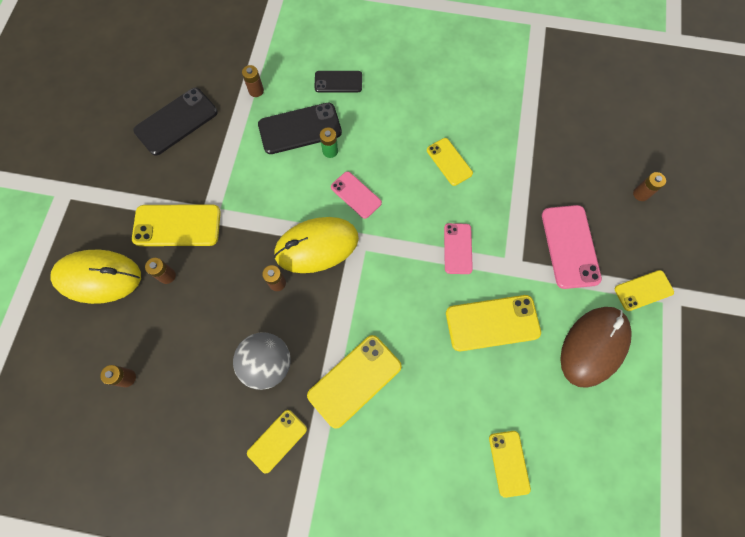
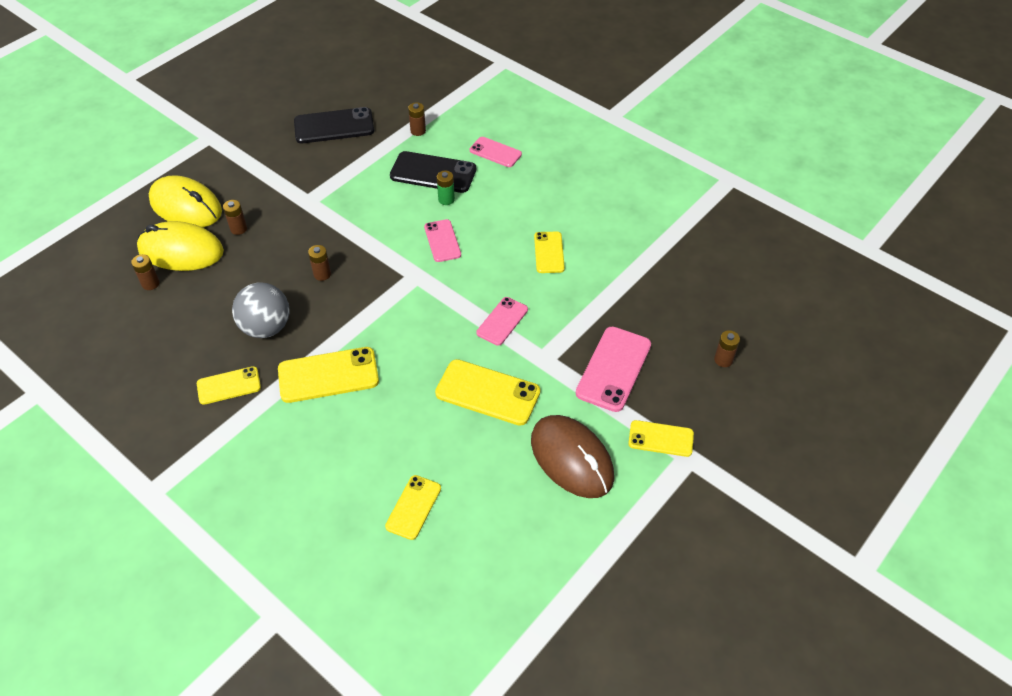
camera: 30 degrees right, 20 degrees down
(177, 225) = (275, 198): yellow phone -> none
(316, 246) = (377, 263): yellow mouse -> yellow mouse (181, 250)
(338, 82) = (495, 152): black phone -> pink phone
(594, 346) = (571, 458): brown mouse -> brown mouse turned 75 degrees clockwise

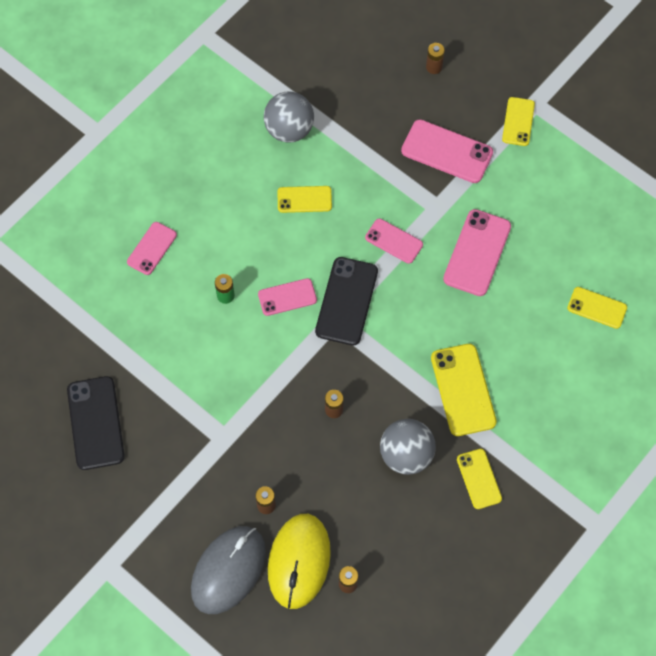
camera: 90 degrees left, 15 degrees up
(186, 206) = (228, 570): yellow mouse -> grey mouse
(418, 131) = (110, 330): brown battery -> none
(433, 173) = (182, 310): black phone -> black phone (347, 301)
(487, 393) = (477, 253): yellow phone -> pink phone
(571, 458) = (542, 188): brown mouse -> none
(628, 241) = (289, 130): none -> grey ball

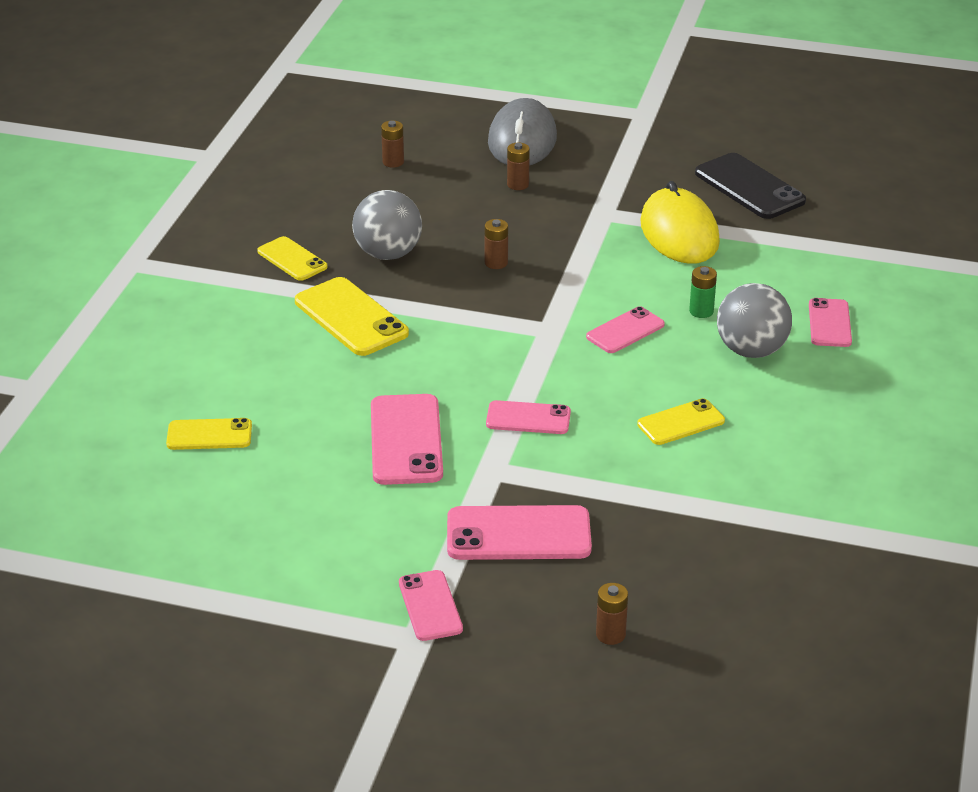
camera: 155 degrees right, 30 degrees down
(289, 130) = (766, 487): grey ball -> grey ball (751, 350)
(299, 561) = (454, 162): yellow mouse -> yellow mouse (679, 233)
(347, 301) = (548, 348): black phone -> none
(518, 121) = (430, 606): yellow phone -> pink phone

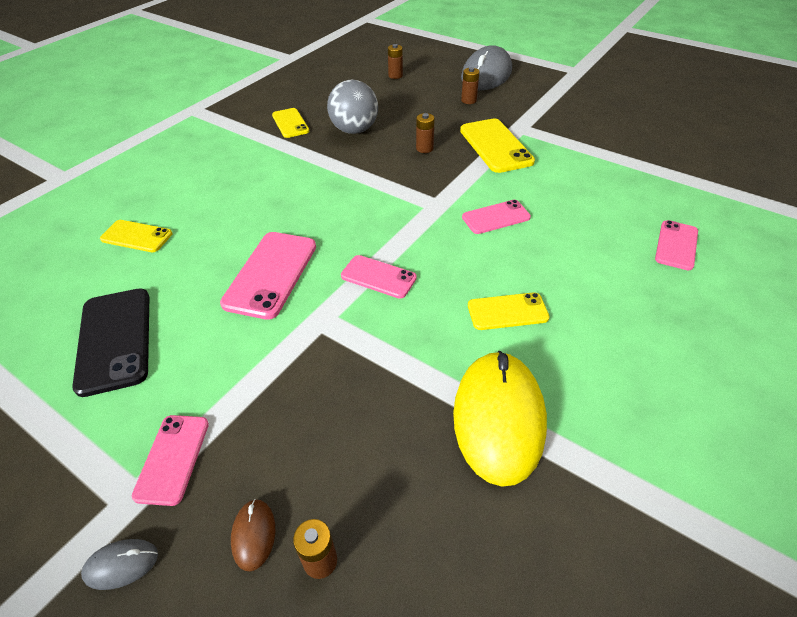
camera: 20 degrees right, 10 degrees up
(351, 318) = (299, 168): yellow phone -> yellow phone (495, 146)
(445, 677) = (121, 564): none -> grey mouse
(518, 534) = (303, 395): pink phone -> none
(544, 634) = (253, 535): none -> brown mouse
(679, 233) = (571, 150): yellow mouse -> yellow mouse (498, 418)
(701, 311) = (565, 213): green battery -> none
(749, 187) = (638, 127): black phone -> black phone (114, 340)
(751, 350) = (597, 256): grey ball -> none

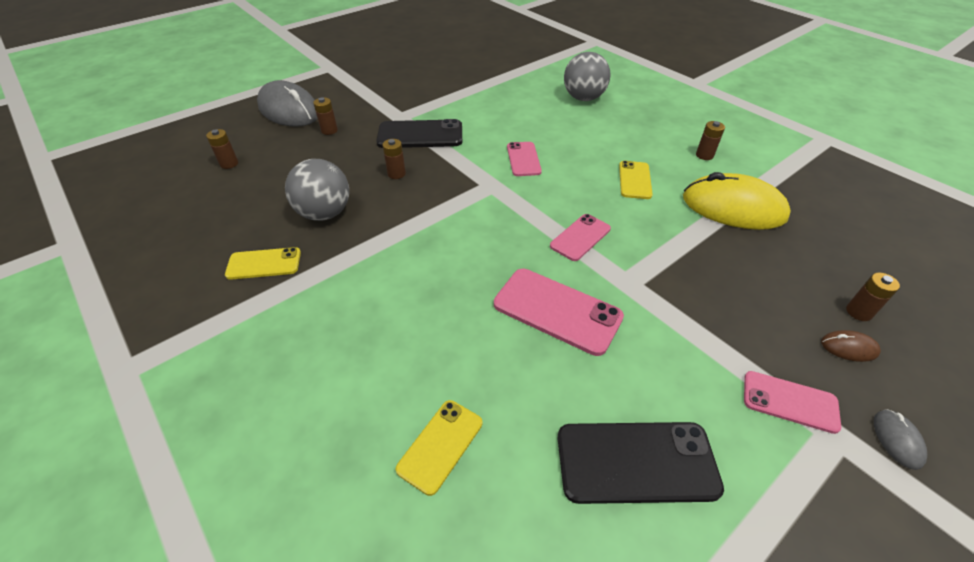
camera: 75 degrees left, 0 degrees up
(495, 146) = (420, 135): yellow phone -> black phone
(617, 384) = (704, 155): none -> brown battery
(676, 245) = (583, 98): pink phone -> grey ball

